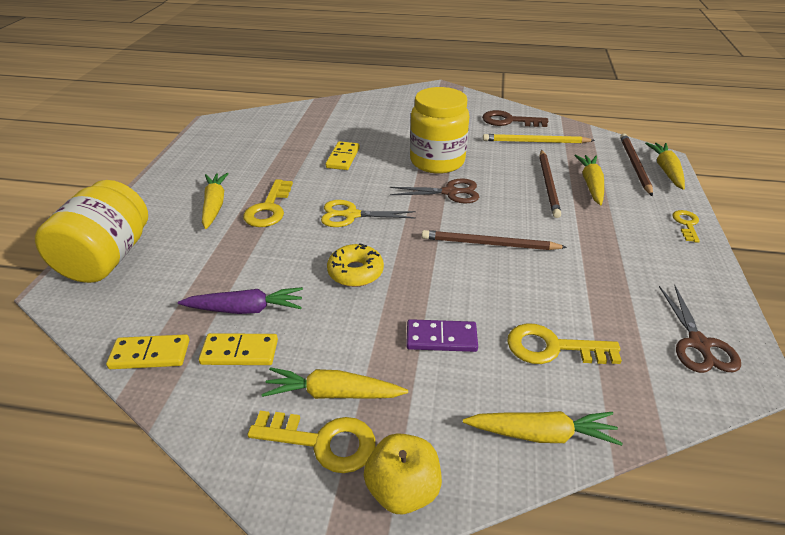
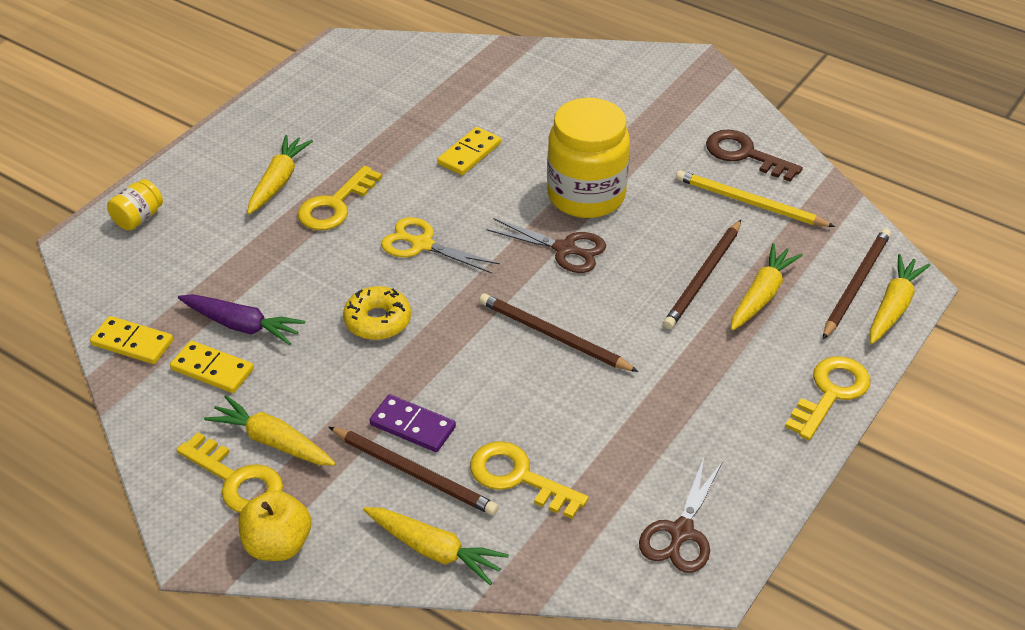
camera: 25 degrees right, 5 degrees up
(107, 258) = (138, 218): yellow jar -> yellow jar, size x0.46
(472, 375) = (414, 473): none -> brown pencil
(686, 224) = (831, 393): yellow key -> yellow key, size x1.63

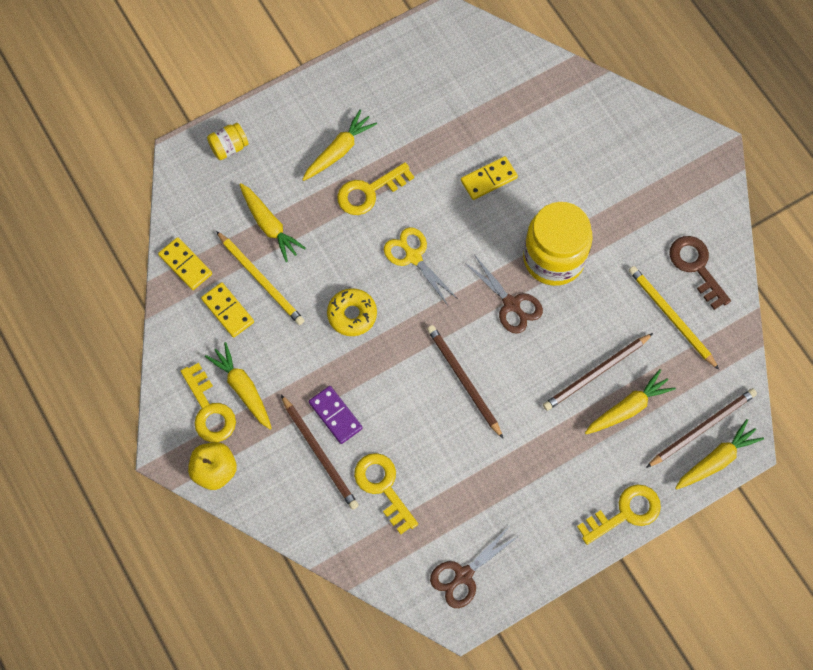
camera: 25 degrees right, 25 degrees up
(241, 325) = (261, 280): purple carrot -> yellow pencil
(434, 550) = (306, 518): yellow carrot -> yellow carrot (269, 225)

